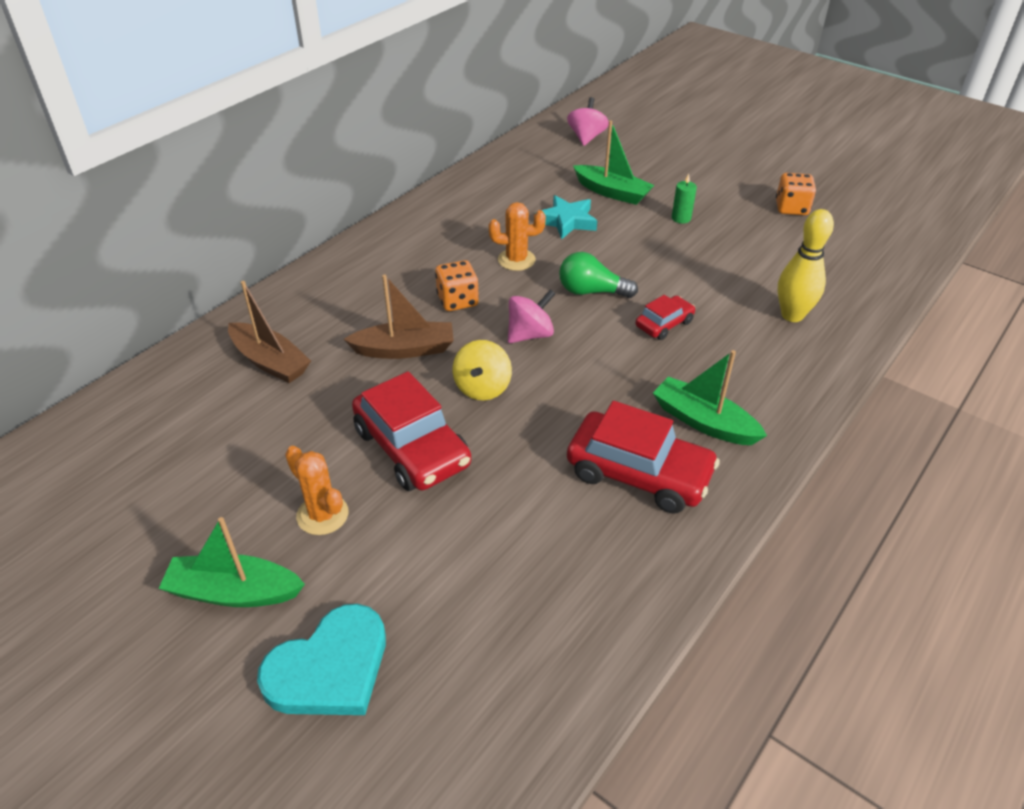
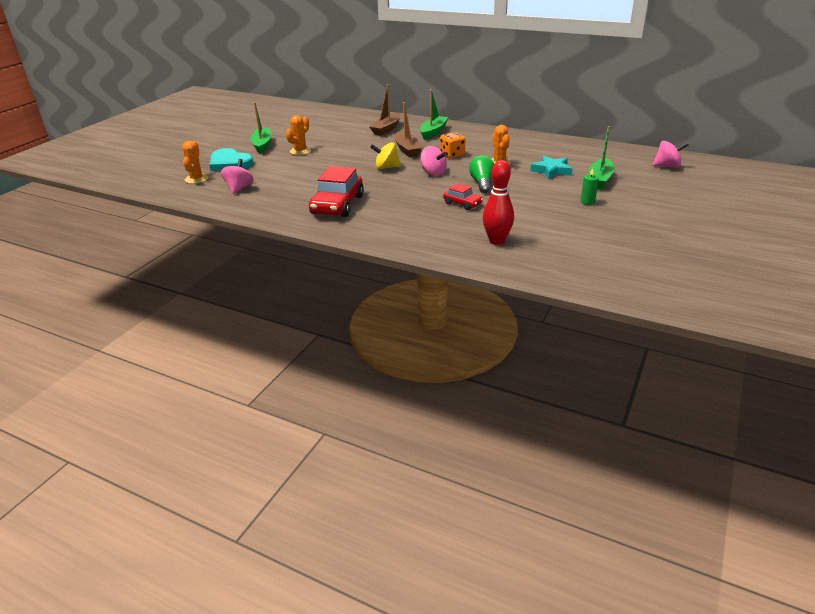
camera: 80 degrees right, 10 degrees down
(412, 447) = (341, 160): red car -> none
(412, 749) = (196, 179): none -> orange cactus
(508, 643) = (239, 188): none -> pink spinning top
(703, 422) = (380, 218): green boat -> green boat (433, 132)
(791, 208) = (641, 239): orange dice -> none
(792, 315) = (497, 241): yellow bowling pin -> red bowling pin

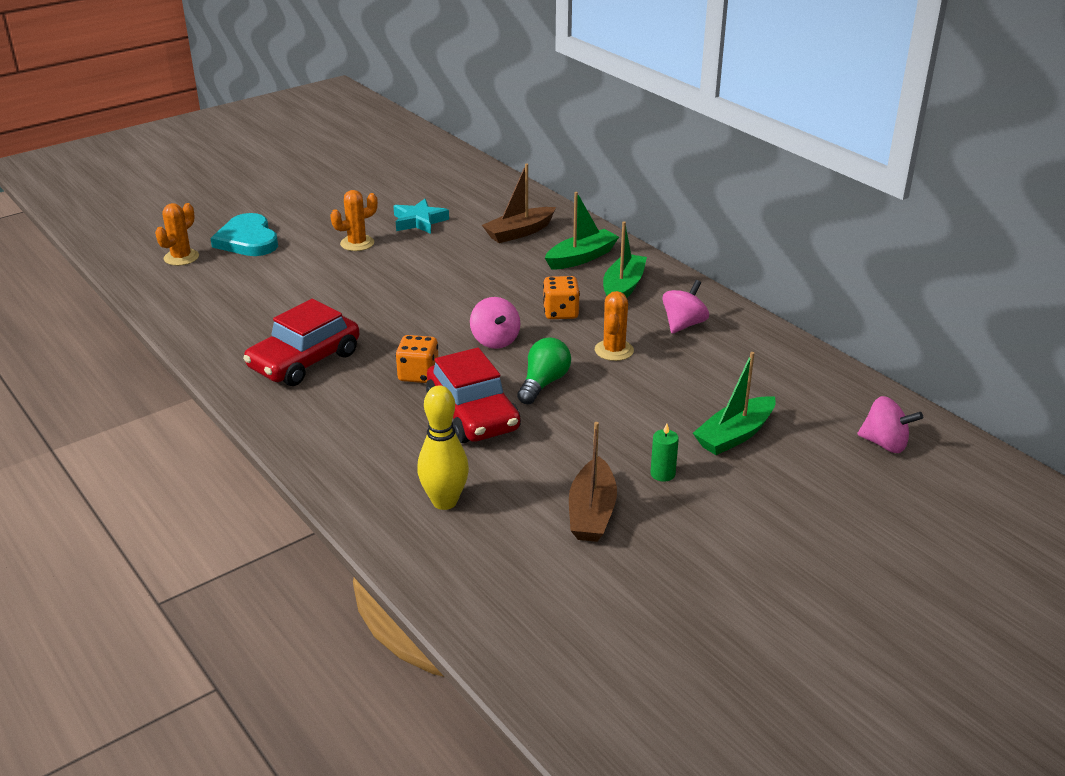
camera: 25 degrees right, 0 degrees up
(239, 188) = (215, 290): pink spinning top -> pink spinning top (683, 324)
(262, 145) = (320, 217): green boat -> green boat (623, 288)
(386, 167) = (440, 310): yellow spinning top -> none
(407, 150) = (505, 283): brown boat -> brown boat (592, 512)
(411, 195) = (418, 374): none -> orange dice
(462, 203) = (473, 414): red car -> red car, size x1.90
(497, 241) = (444, 501): red bowling pin -> yellow bowling pin
(551, 171) = (678, 392): turquoise star -> turquoise star (419, 221)

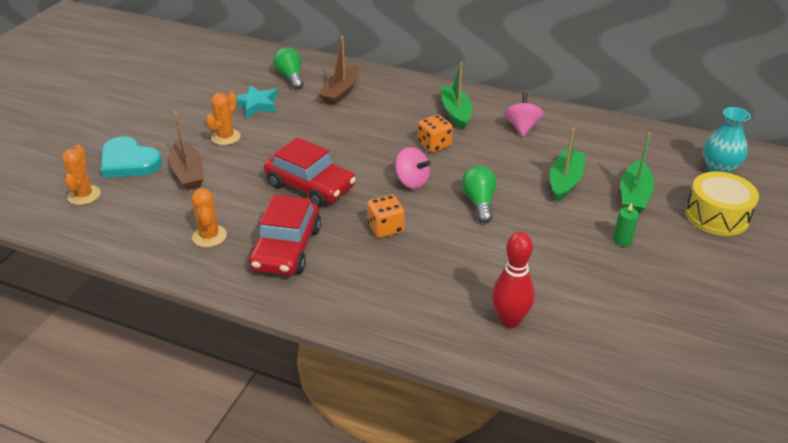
camera: 30 degrees left, 5 degrees up
(444, 501) = (509, 320): yellow bowling pin -> red bowling pin
(473, 414) = (457, 244): red car -> red car (310, 186)
(483, 204) = (291, 77): none -> green light bulb
(581, 258) = (404, 99): green boat -> green boat (565, 181)
(592, 512) = (610, 286): brown boat -> brown boat (188, 173)
(614, 350) = (499, 161): orange cactus -> orange cactus (209, 236)
(815, 490) = (717, 215): none -> yellow drum
(884, 444) = (719, 169): pink spinning top -> turquoise vase

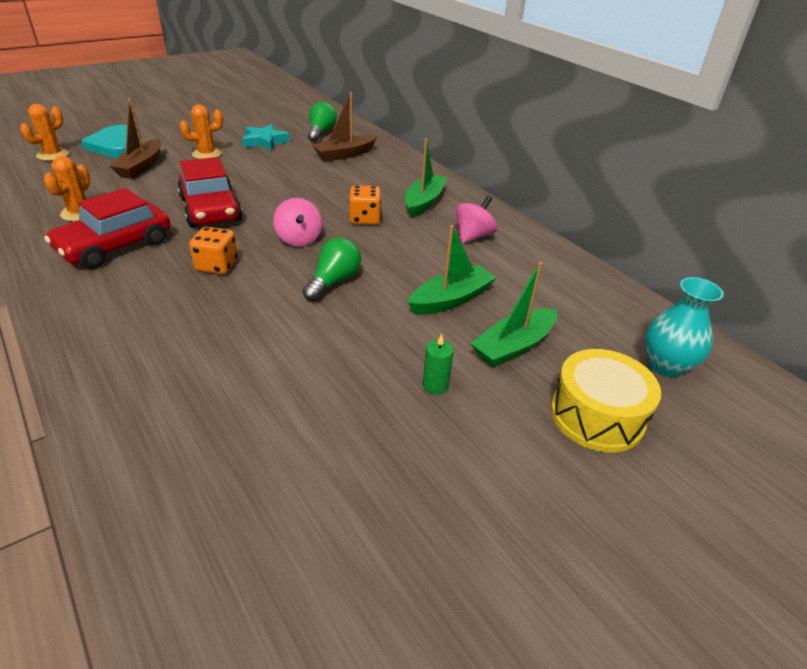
camera: 30 degrees right, 0 degrees up
(509, 320) = (194, 404): red bowling pin -> none

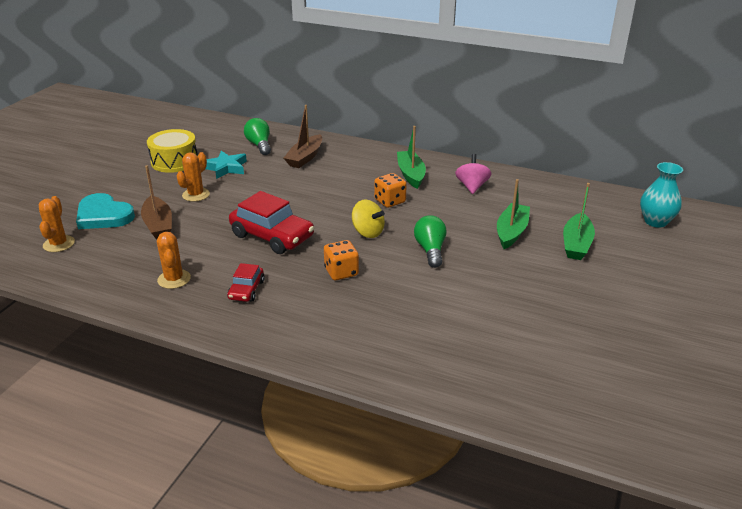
camera: 30 degrees left, 5 degrees down
(115, 246) = (246, 290): red car -> red car, size x0.53
(299, 239) = (367, 232): pink spinning top -> yellow spinning top
(435, 385) = (565, 282): green candle -> none
(597, 416) = (654, 261): yellow drum -> yellow drum (174, 161)

